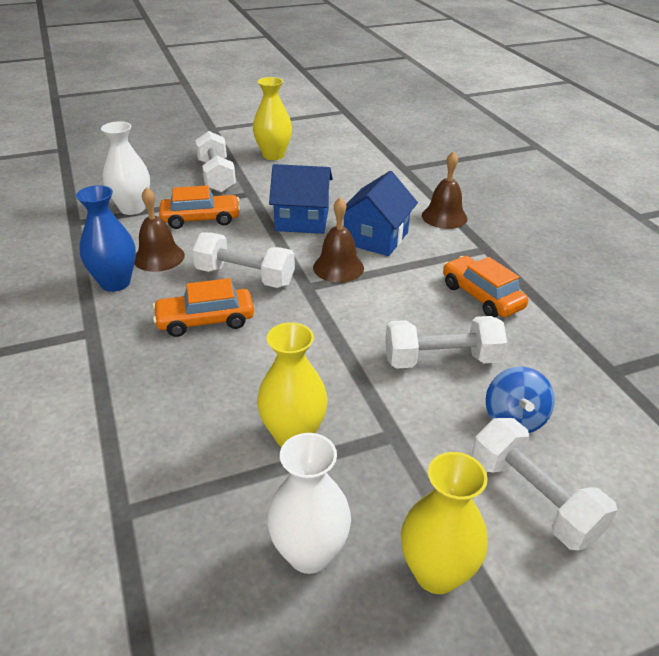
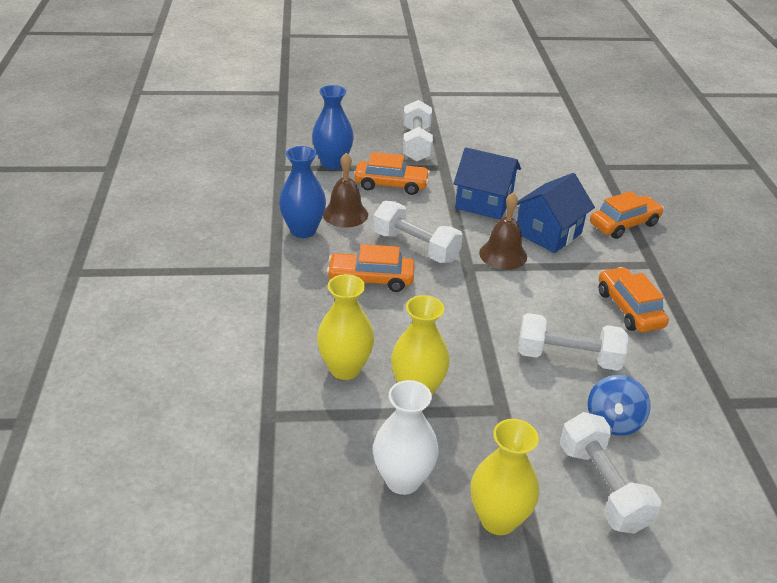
camera: 15 degrees right, 0 degrees up
(132, 208) = (332, 163): white vase -> blue vase
(273, 155) = (477, 131): yellow vase -> yellow vase (345, 368)
(444, 217) = (624, 224): brown bell -> orange car

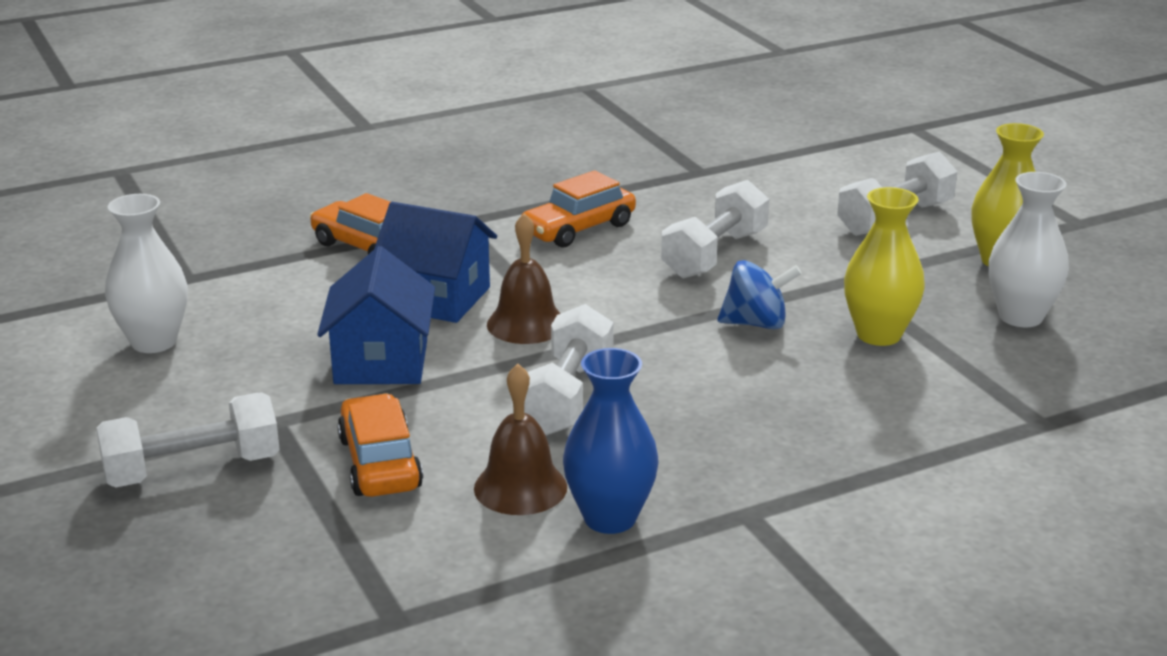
camera: 110 degrees left, 10 degrees down
(332, 163) = (335, 553): blue vase -> none
(345, 368) = (899, 391): yellow vase -> none
(371, 279) = (688, 417): orange car -> none
(535, 150) = (154, 342): none -> white vase
(568, 357) = (714, 254): white dumbbell -> white dumbbell turned 45 degrees clockwise
(613, 421) = (795, 221): blue spinning top -> blue spinning top (756, 323)

